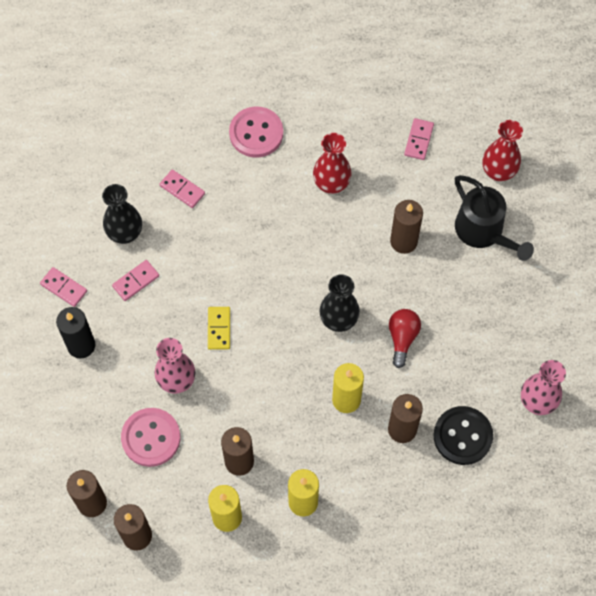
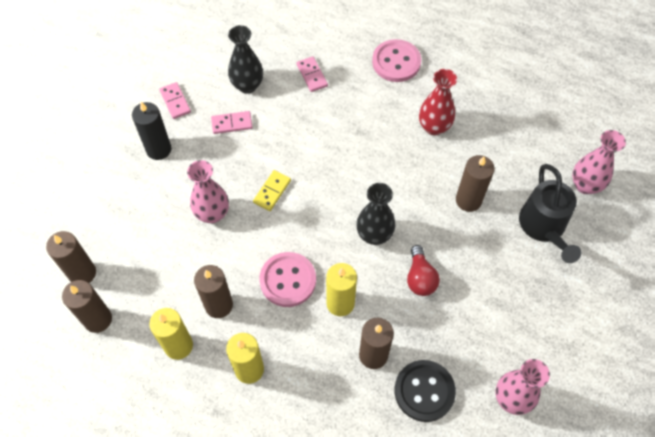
camera: 30 degrees right, 5 degrees down
(151, 438) = (162, 247): pink button -> pink button (288, 280)
(402, 338) = (420, 278): red light bulb -> red light bulb turned 135 degrees clockwise
(418, 140) = (528, 128): pink domino -> none
(498, 171) = (585, 185): red vase -> pink vase

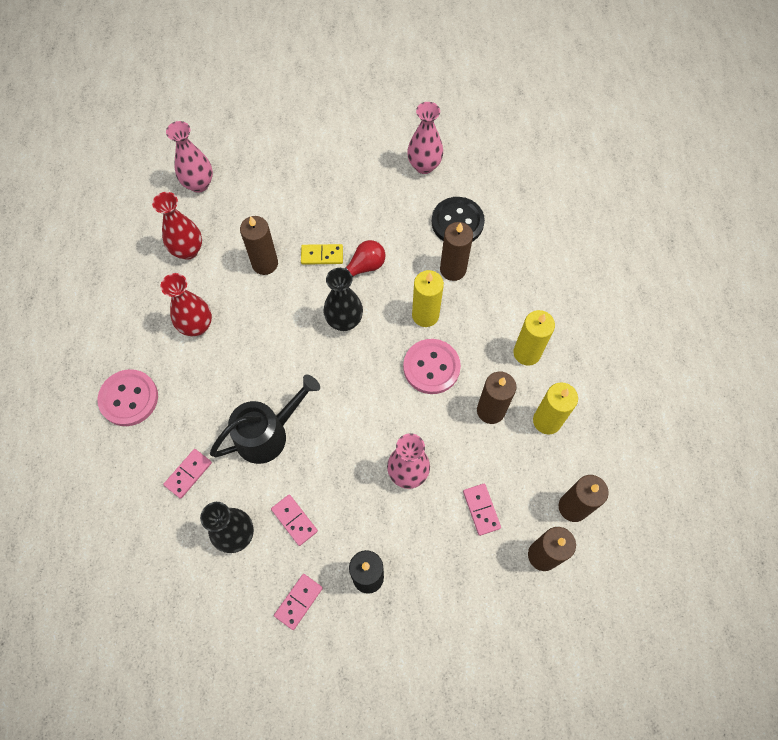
camera: 120 degrees left, 5 degrees up
(147, 249) = (481, 509): none -> pink domino
(272, 191) = (351, 432): yellow domino -> yellow domino (322, 255)
(514, 149) = (188, 250): none -> red vase
(544, 228) = (260, 198): black watering can -> black watering can (268, 433)

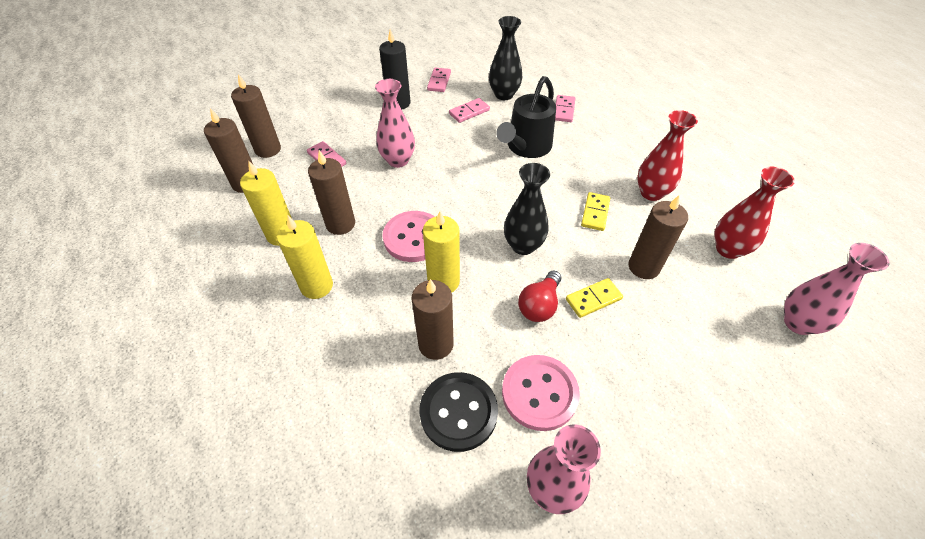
camera: 155 degrees right, 15 degrees down
(129, 398) = (650, 132): pink button -> pink button (539, 393)
(262, 326) = (595, 213): none -> yellow domino
(294, 520) = (469, 112): pink domino -> pink domino turned 60 degrees counterclockwise

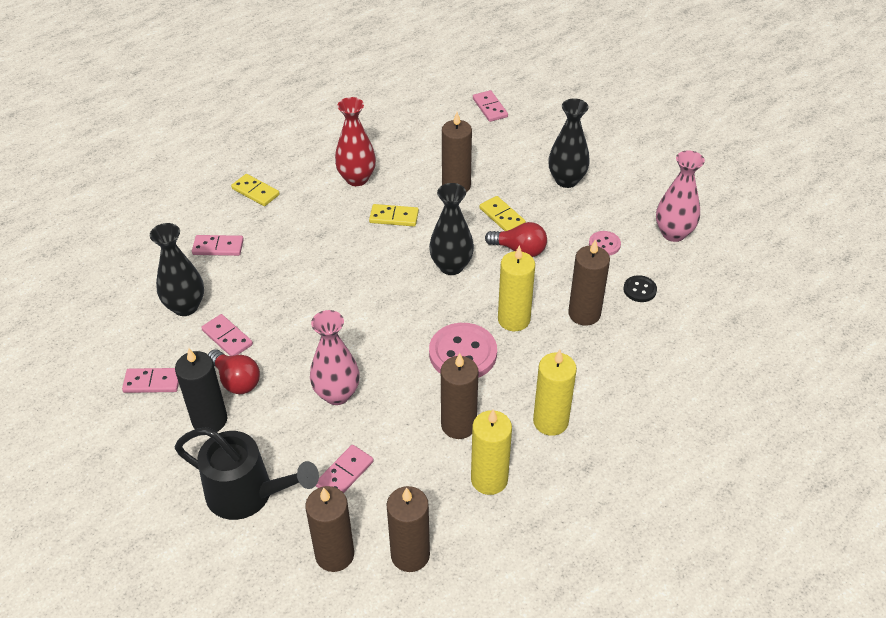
camera: 100 degrees left, 5 degrees down
(428, 115) = (236, 380): none -> red light bulb
(458, 412) = (639, 290): black button -> black button, size x0.51
(526, 147) = (296, 276): black watering can -> black watering can (249, 494)
(539, 393) = (604, 244): pink button -> pink button, size x0.51
(630, 131) = (255, 192): none -> yellow domino
(659, 379) = (566, 180): none -> black vase
(728, 249) = (421, 136): red vase -> none
(798, 323) = (490, 108): pink vase -> pink domino

